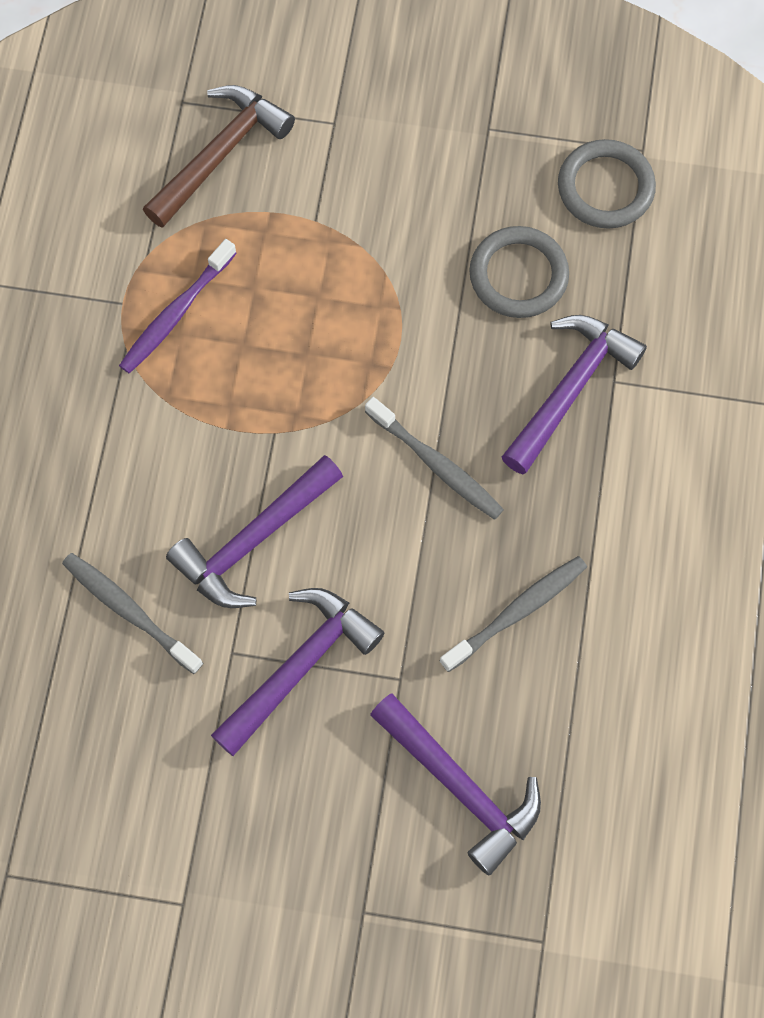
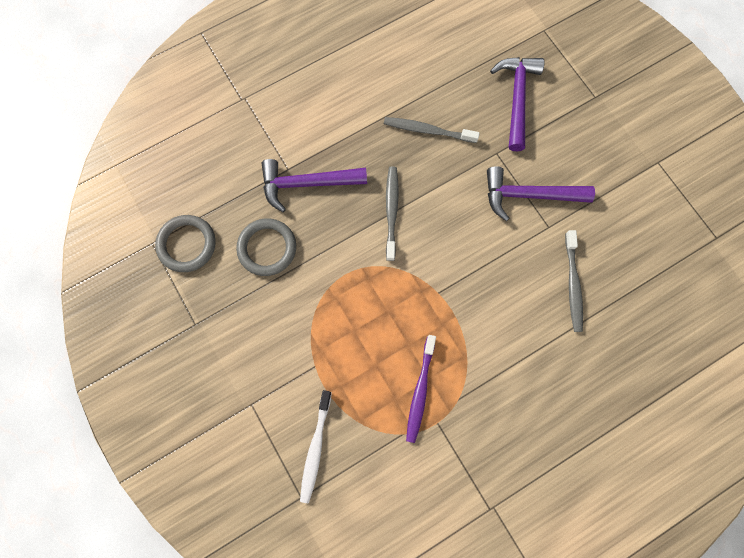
camera: 130 degrees left, 5 degrees up
(176, 313) = (420, 391): purple toothbrush -> purple toothbrush turned 105 degrees clockwise
(220, 154) = (315, 448): brown hammer -> white toothbrush
(253, 540) = (494, 259): purple hammer -> none

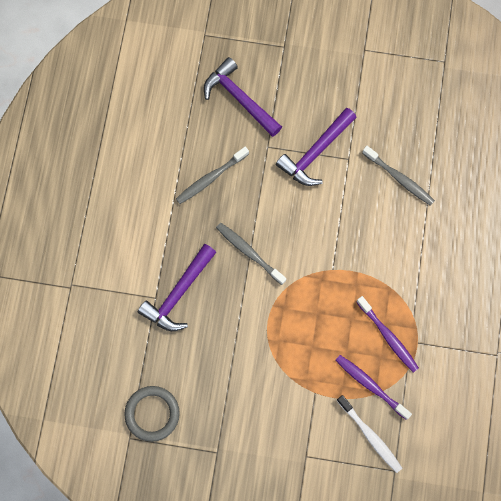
camera: 50 degrees left, 0 degrees up
(267, 248) = (203, 359): grey ring -> none
(362, 411) = (370, 385): none -> purple toothbrush

